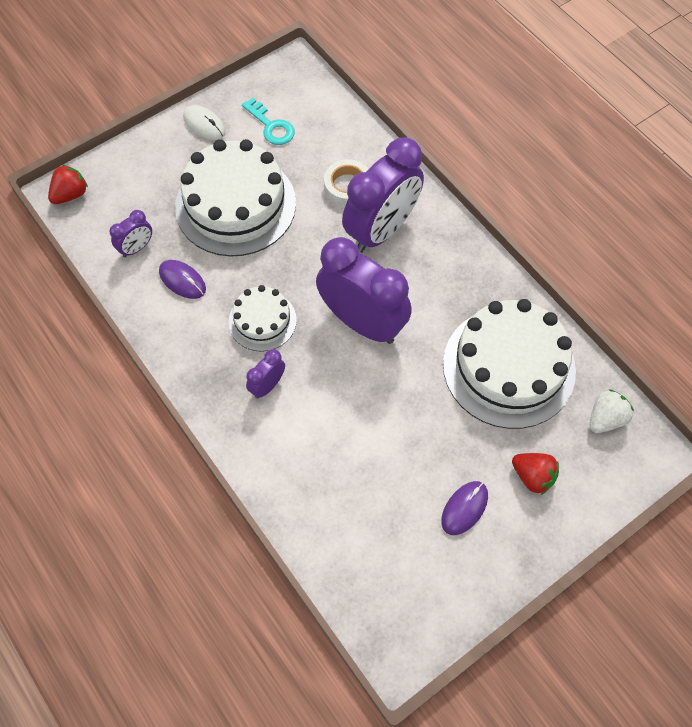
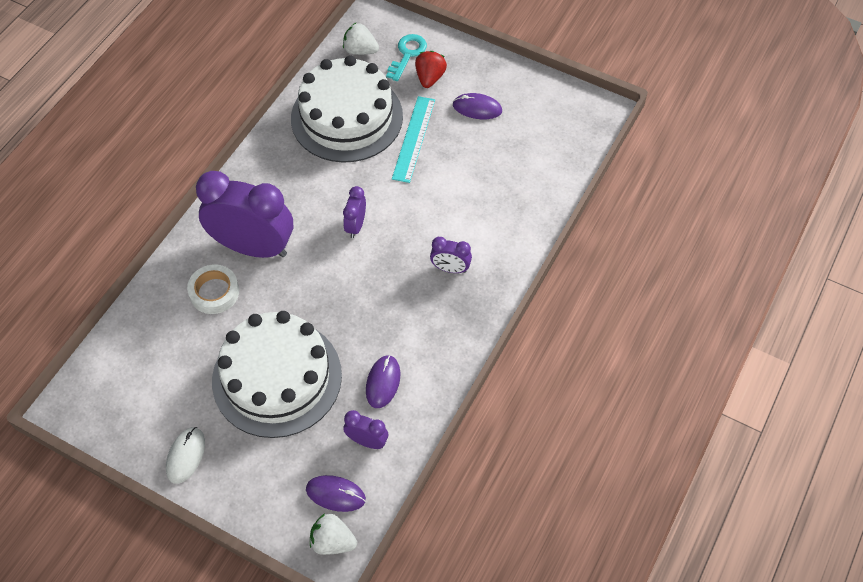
camera: 115 degrees left, 5 degrees down
(70, 194) = (332, 541): red strawberry -> white strawberry
(106, 210) = (335, 494): none -> purple mouse
(262, 321) = (391, 299): white cake -> none
(271, 126) = (164, 390): turquoise key -> turquoise key (407, 54)
(362, 322) = (355, 226): purple clock -> purple clock, size x0.45
(449, 421) = (413, 138): none -> turquoise ruler

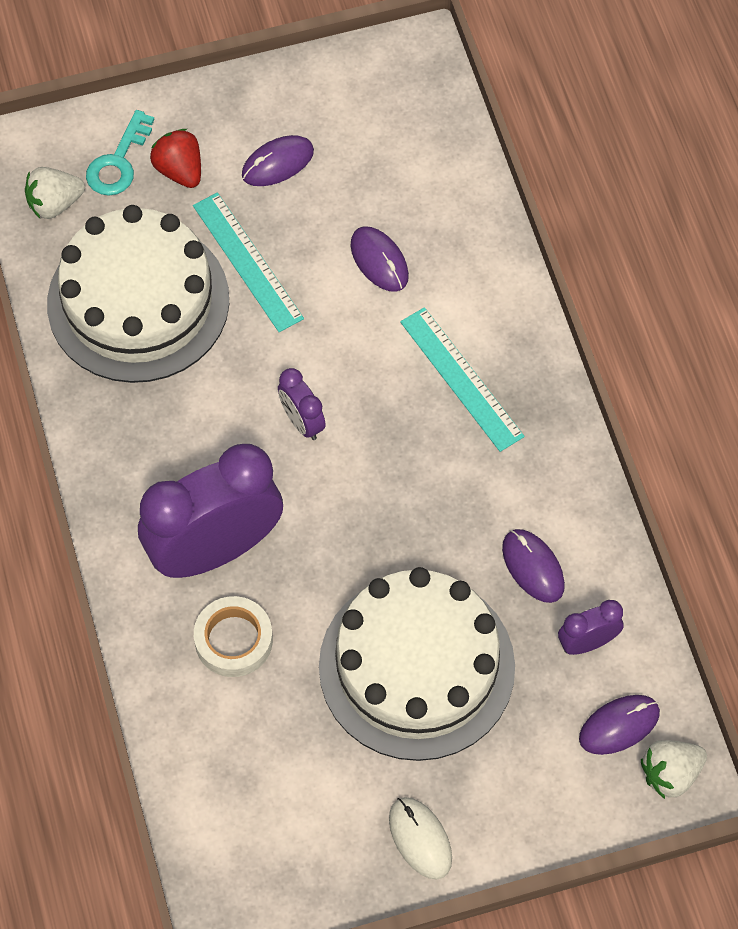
camera: 45 degrees left, 5 degrees up
(407, 54) = (118, 162): turquoise key -> turquoise key turned 135 degrees counterclockwise
(450, 268) = (461, 379): purple clock -> turquoise ruler
(474, 186) = (379, 260): none -> purple mouse

